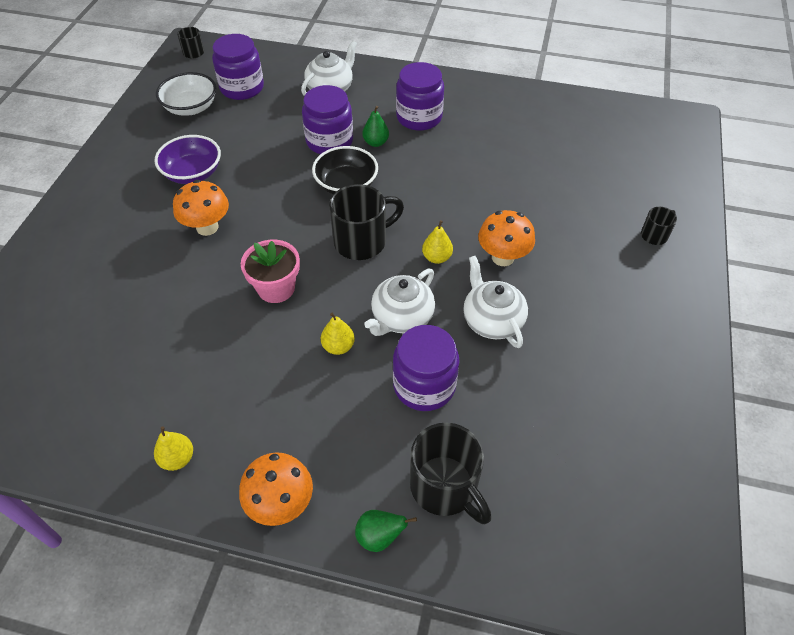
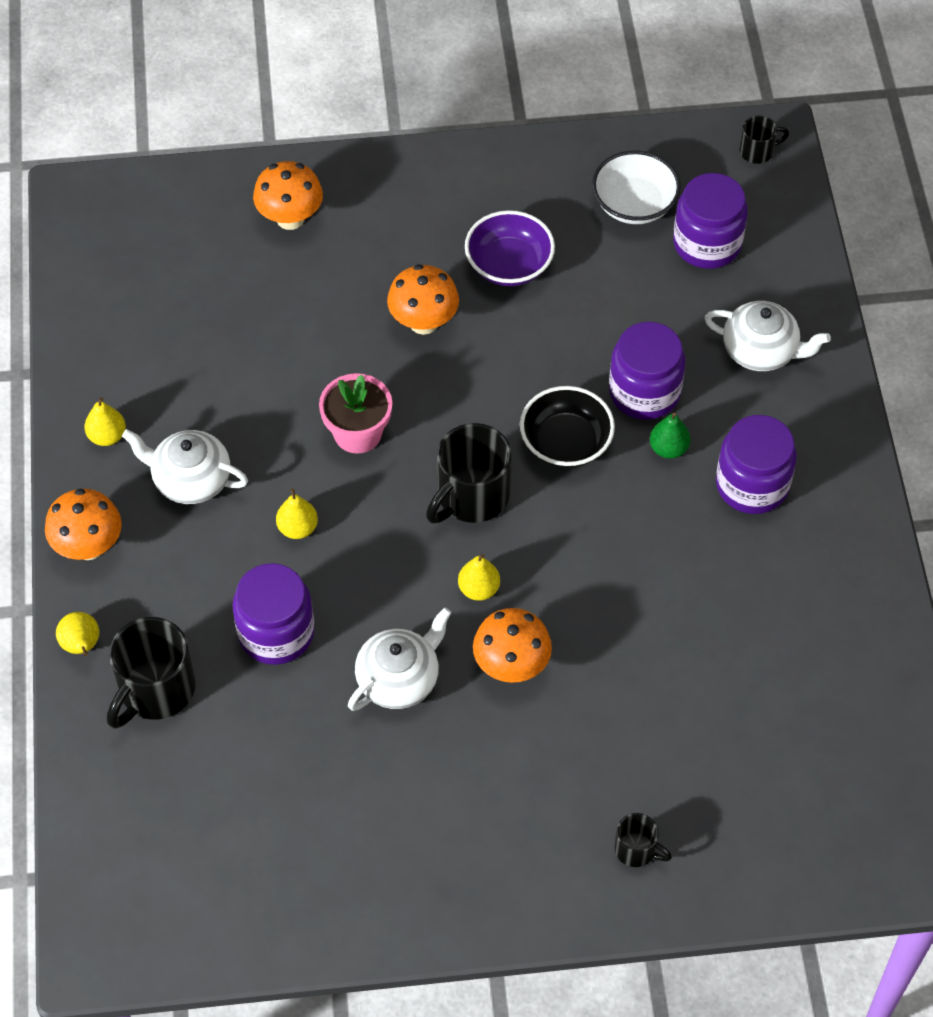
camera: 70 degrees right, 5 degrees up
(61, 276) = (290, 218): none -> orange mushroom
(362, 241) = (471, 496): black mug -> black mug turned 90 degrees clockwise
(379, 537) = (82, 646): green pear -> yellow pear
(401, 317) = (365, 579): white teapot -> white teapot (190, 480)

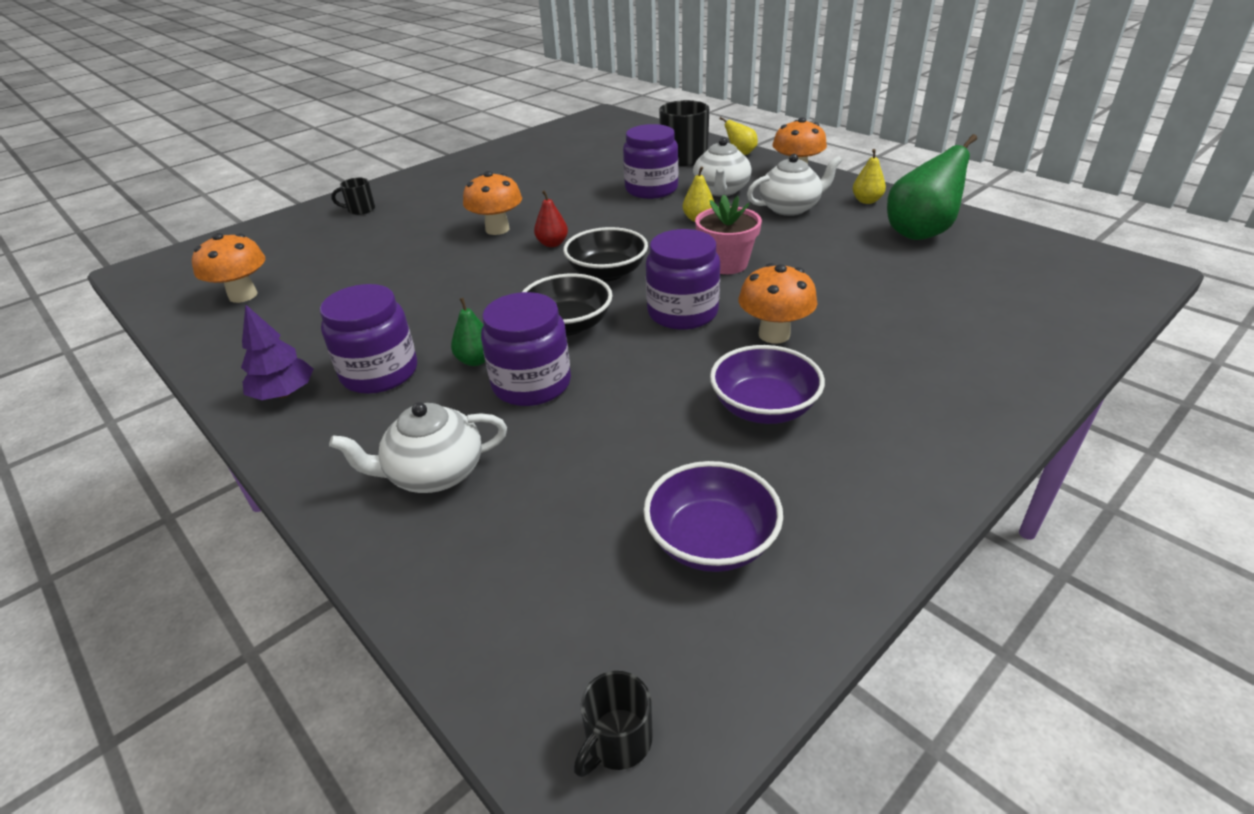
camera: 145 degrees right, 20 degrees down
(143, 353) = (920, 233): none -> green pear
(290, 218) = (986, 339): orange mushroom -> orange mushroom (243, 295)
(399, 679) = (560, 203): white teapot -> white teapot (721, 190)
(471, 496) = (607, 273): black mug -> black bowl
(479, 589) = (552, 244): yellow pear -> red pear
(634, 204) = (711, 541): white bowl -> purple bowl
(707, 243) = (581, 549): purple jar -> purple jar (682, 313)
(837, 509) = (284, 393): none -> purple tree

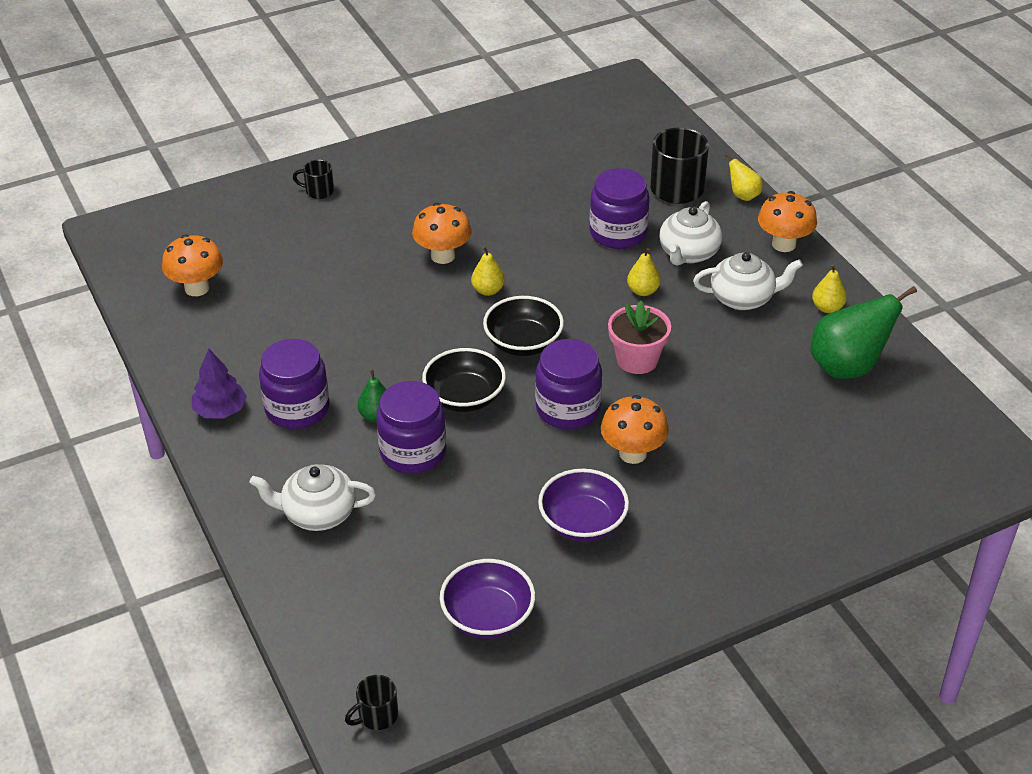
camera: 15 degrees right, 5 degrees up
(552, 244) = (488, 290): red pear -> yellow pear

